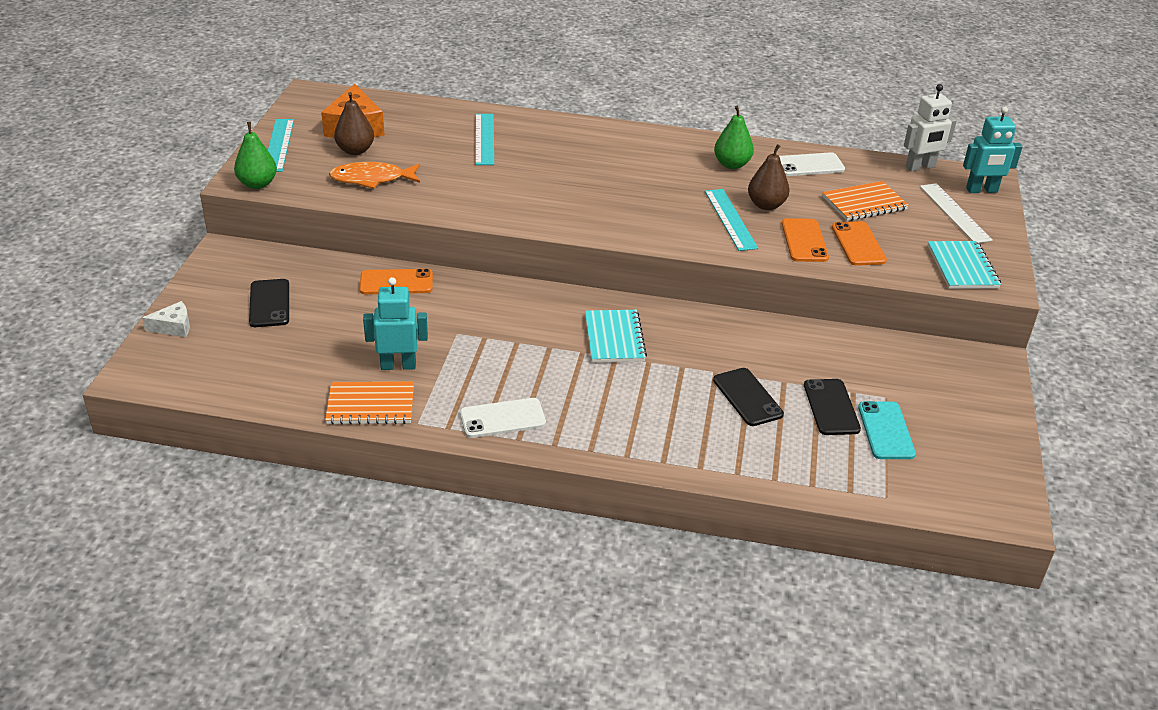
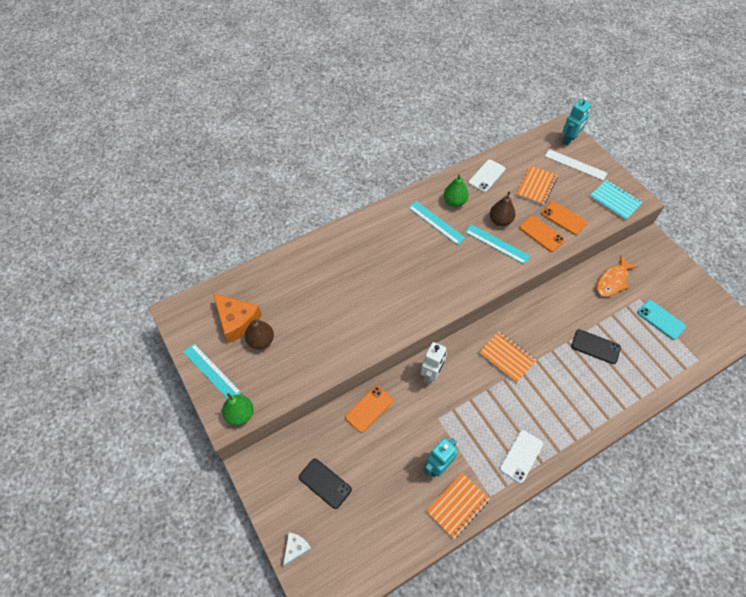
camera: 40 degrees left, 20 degrees up
(372, 179) = (298, 356): orange fish -> orange fish (612, 281)
(484, 139) = (318, 275): turquoise ruler -> turquoise ruler (436, 222)
(614, 338) = (506, 357): turquoise notebook -> orange notebook
(831, 407) = (629, 323): black phone -> none
(920, 167) = (530, 141): white robot -> white robot (431, 375)

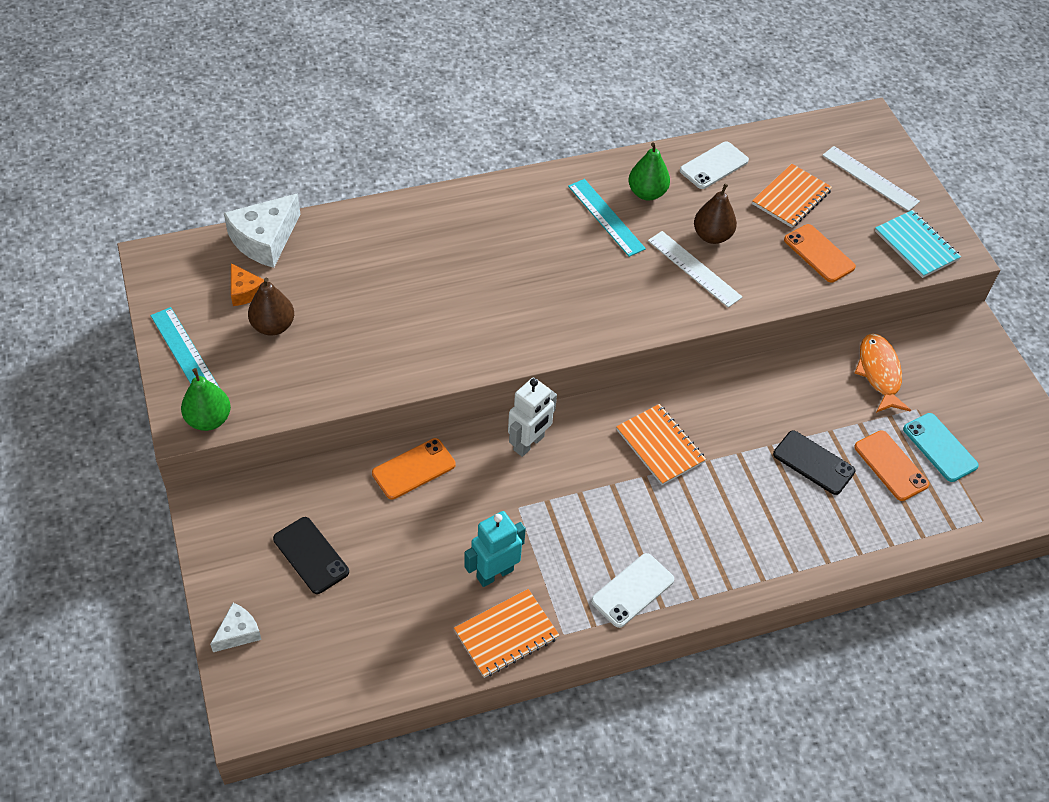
camera: 10 degrees right, 5 degrees down
(237, 321) = (245, 291): orange cheese -> orange cheese, size x0.54
(239, 283) = (265, 239): none -> white cheese
(497, 244) = (694, 268): turquoise ruler -> white ruler
(541, 234) = (773, 269): orange phone -> orange phone (891, 466)
(569, 140) = (874, 139): turquoise robot -> none
(612, 281) = (879, 373): orange fish -> orange fish turned 120 degrees clockwise

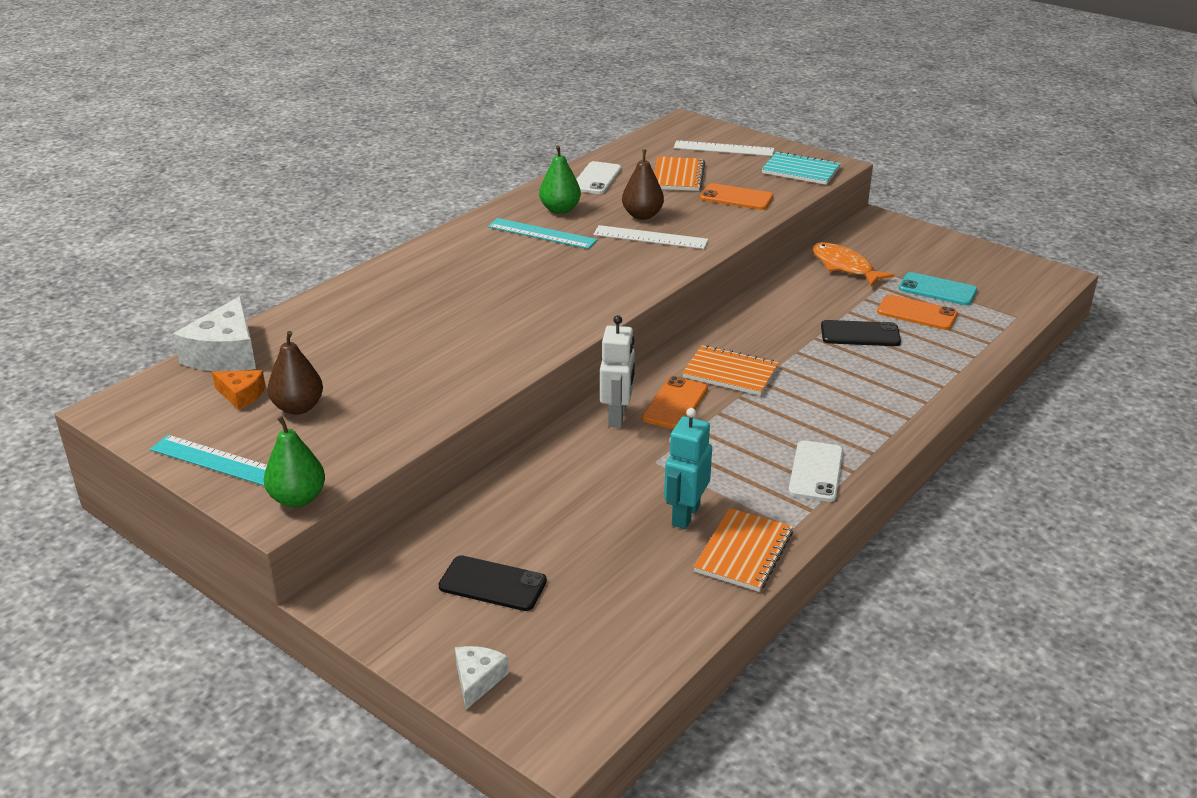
camera: 30 degrees left, 20 degrees down
(413, 469) = (529, 477): orange phone -> orange phone (675, 404)

